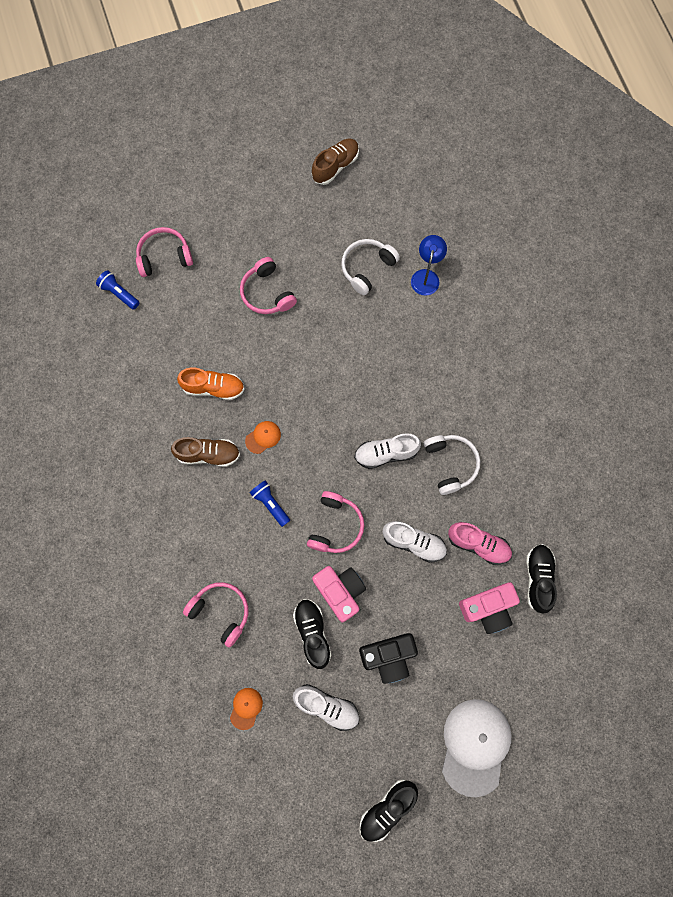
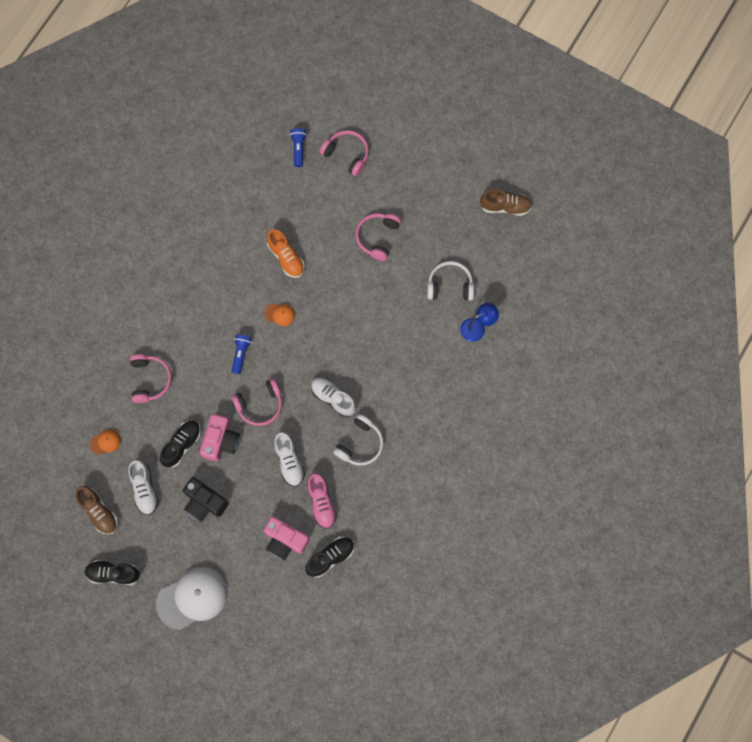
camera: 50 degrees right, 0 degrees up
(208, 454) = (241, 290): brown shoe -> brown shoe (99, 511)

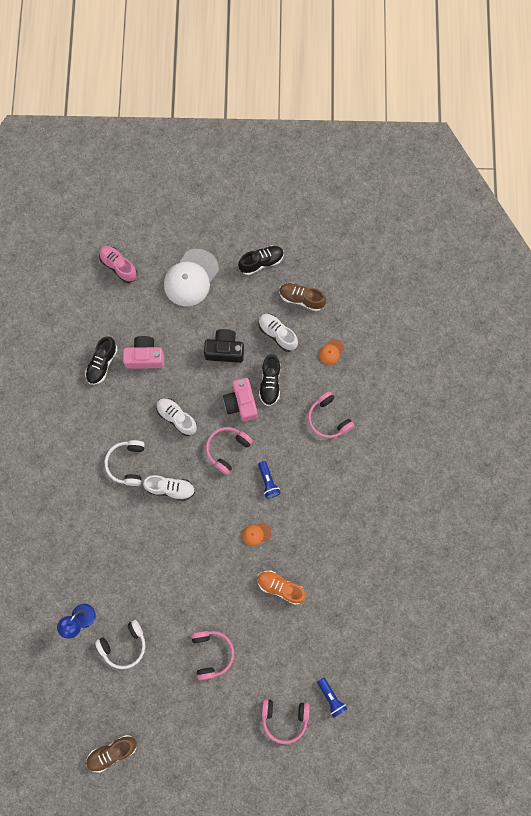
camera: 150 degrees right, 0 degrees up
(321, 502) = (132, 401): pink shoe -> pink shoe (119, 266)

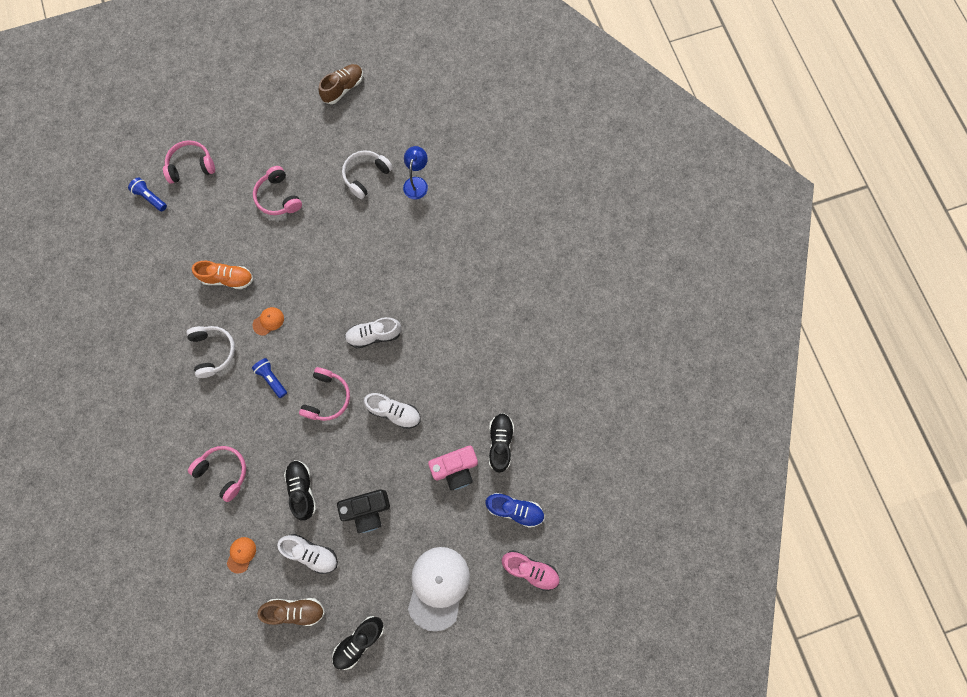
camera: 160 degrees right, 0 degrees up
(112, 311) = (514, 509): none -> blue shoe
(127, 464) = (429, 344): white headphones -> white headphones (213, 351)
(241, 403) = (328, 454): pink camera -> none

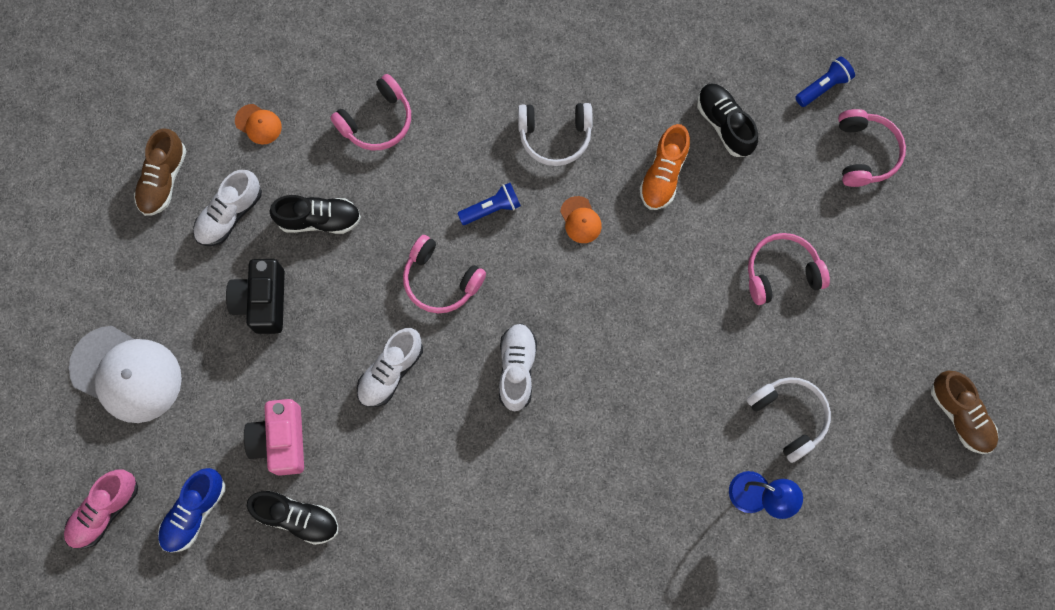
camera: 105 degrees right, 0 degrees up
(359, 641) = (95, 253): black shoe -> black shoe (724, 124)

